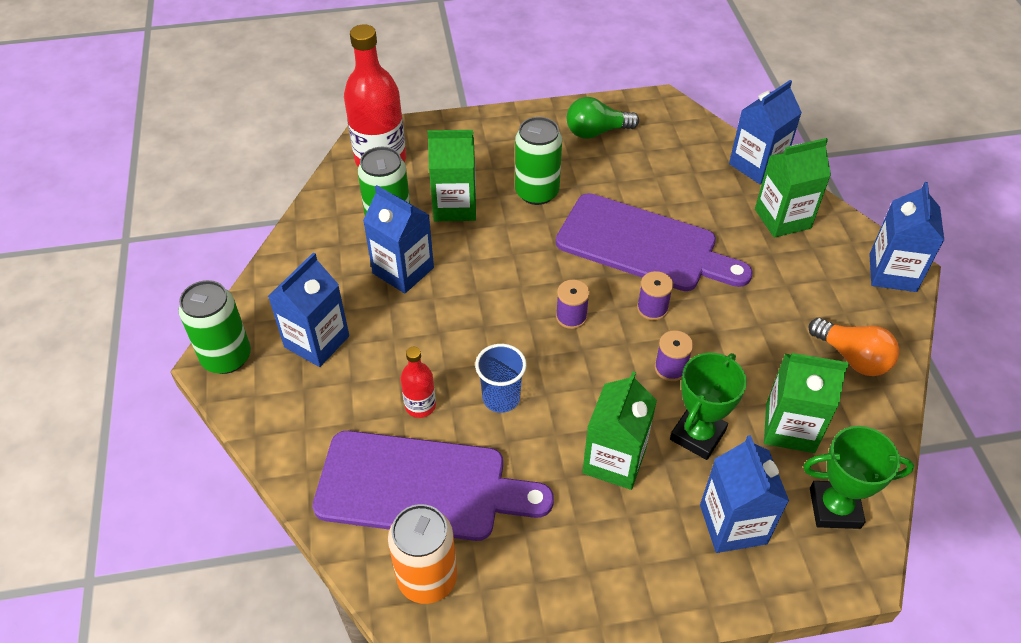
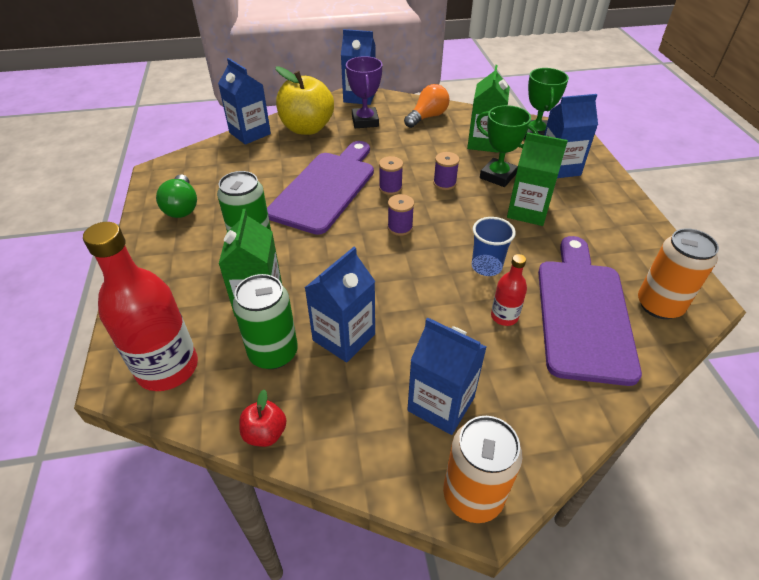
camera: 90 degrees left, 5 degrees down
(226, 357) = (473, 495): green can -> orange can
(308, 226) = (265, 433): none -> red apple
(782, 219) = (307, 128): green carton -> yellow apple
(818, 280) = (365, 121): none -> purple trophy

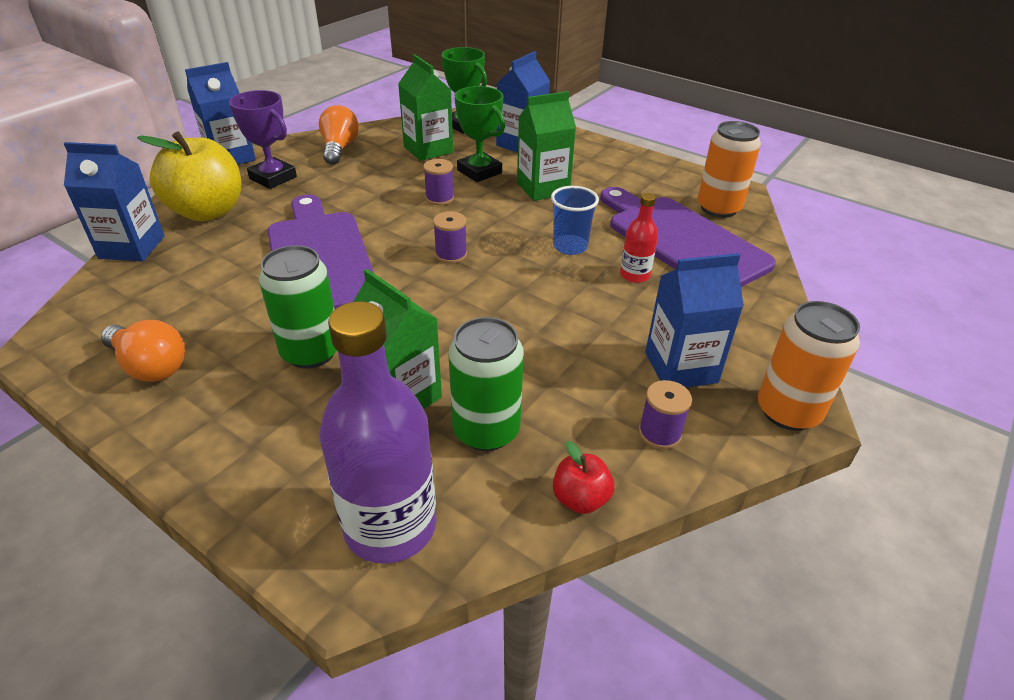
camera: 45 degrees left, 5 degrees down
(167, 368) = (390, 526): red bottle -> purple bottle
(182, 207) = (150, 366): green light bulb -> orange light bulb
(344, 337) = (532, 372): blue carton -> none
(390, 188) = (391, 226): purple spool -> purple spool (659, 433)
(498, 176) = (479, 172): green trophy -> green trophy turned 60 degrees clockwise

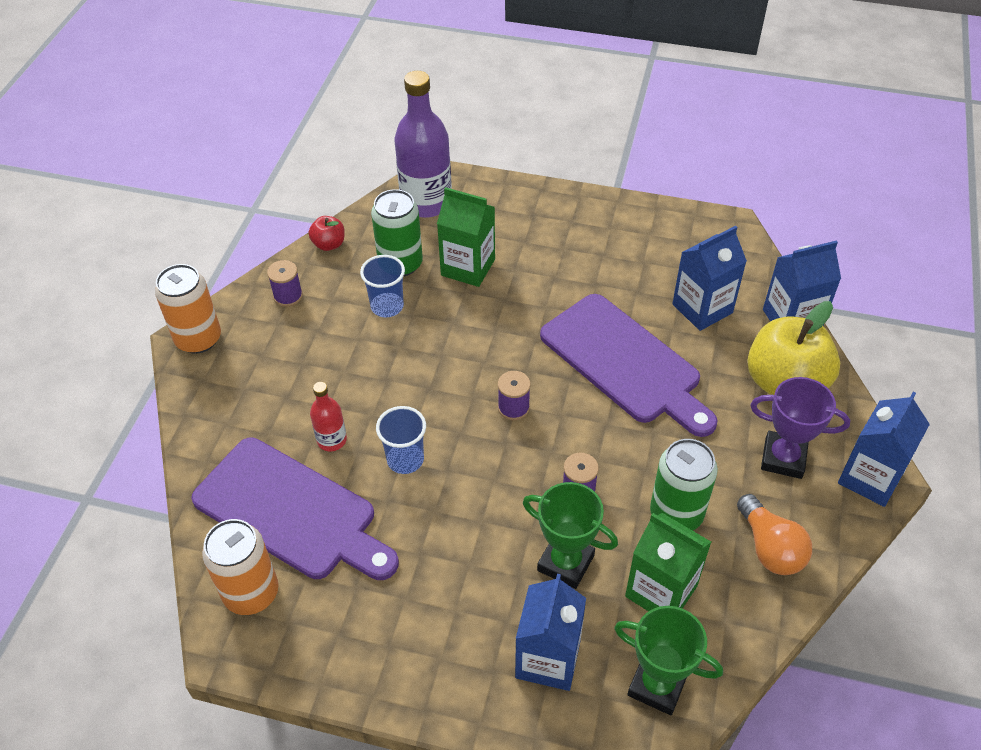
camera: 160 degrees right, 10 degrees up
(150, 366) = (646, 236): orange light bulb -> none
(311, 352) = (552, 278): green can -> green can (676, 514)
(530, 379) = (387, 306): none -> blue cup
(543, 188) = (473, 556): green carton -> none
(681, 367) = (278, 351): blue carton -> blue carton (702, 308)

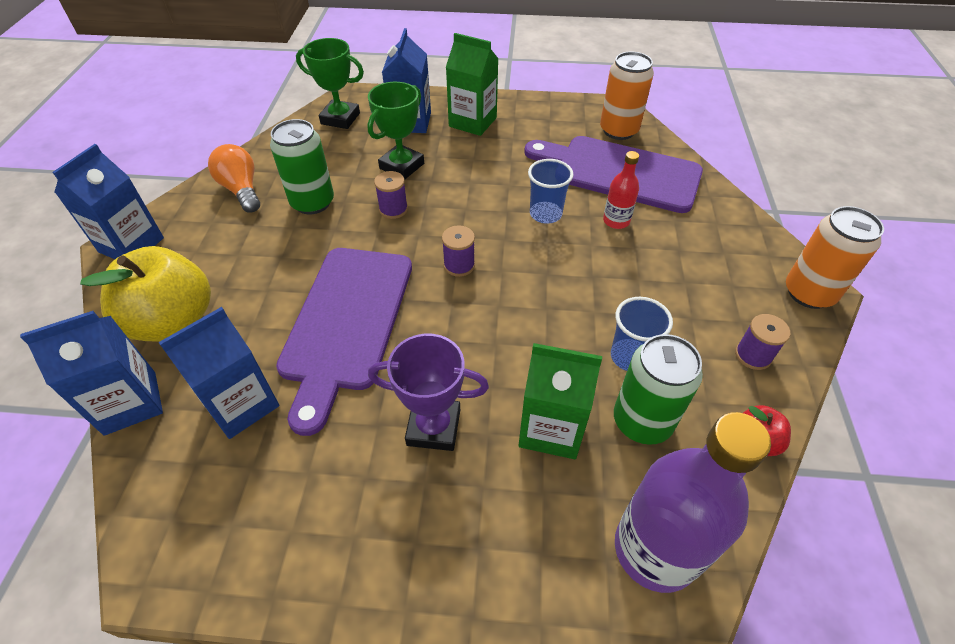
camera: 170 degrees right, 0 degrees up
(565, 563) = (402, 166): green trophy -> green trophy turned 75 degrees counterclockwise
(624, 363) = (346, 323): purple cutting board -> purple cutting board turned 120 degrees counterclockwise
(661, 591) = (332, 159): green carton -> green carton (472, 122)
(783, 458) = (205, 252): purple trophy -> purple trophy (433, 427)

